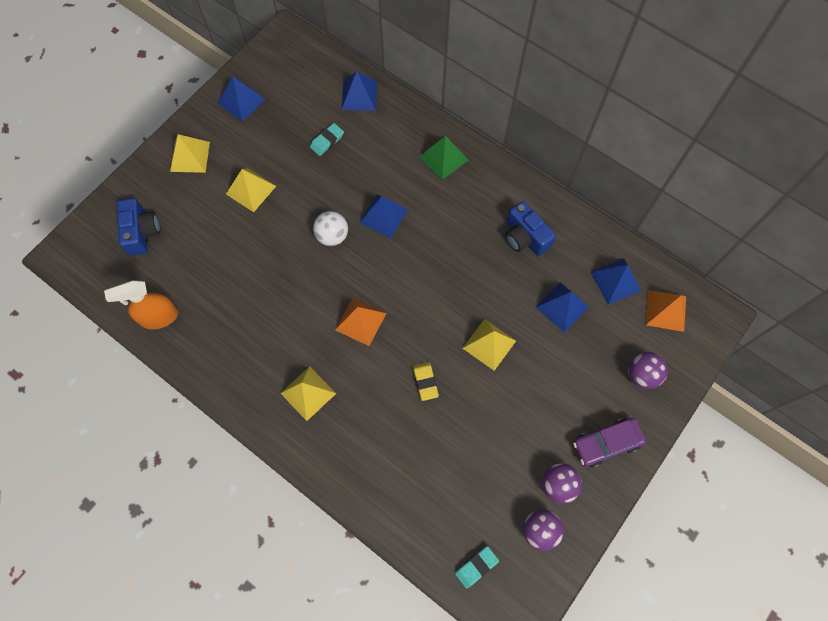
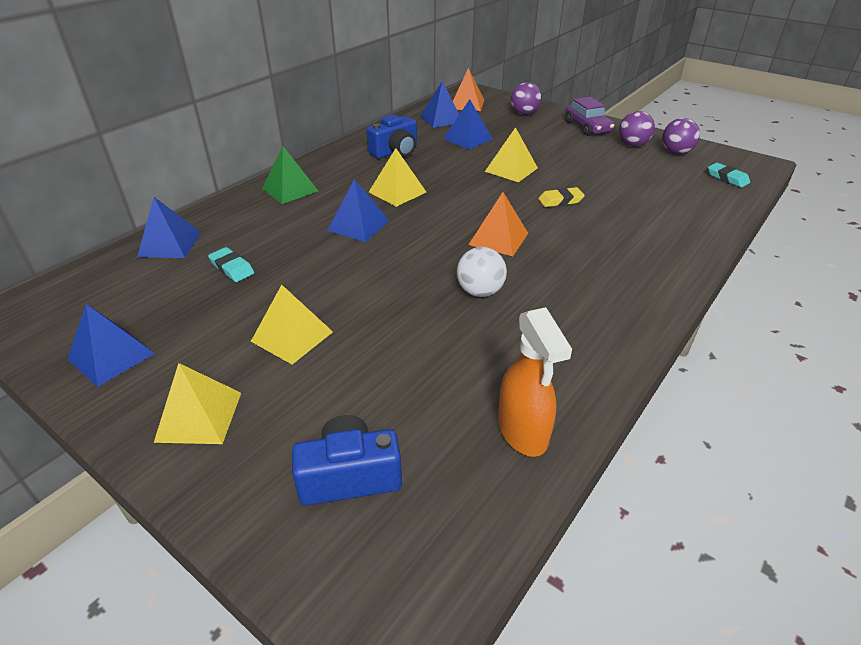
camera: 90 degrees left, 30 degrees down
(308, 393) = (600, 273): yellow pyramid -> yellow pyramid (397, 192)
(332, 236) = (382, 260): white ball -> white ball (480, 291)

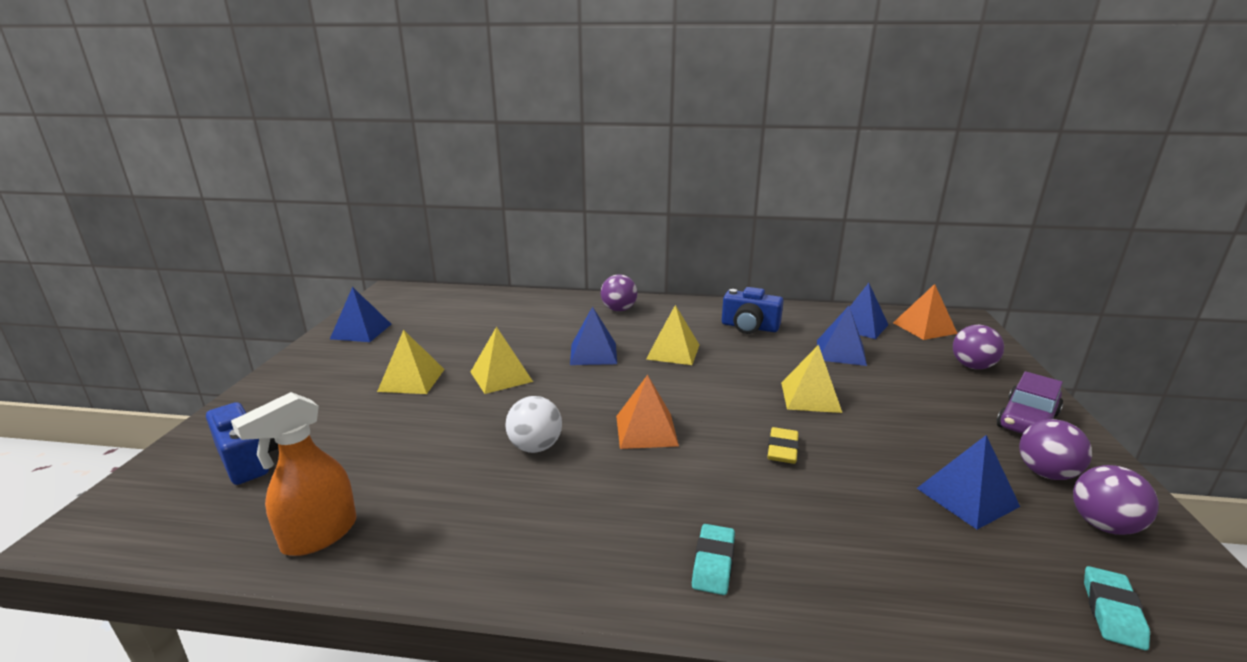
camera: 60 degrees right, 15 degrees down
(170, 244) = (498, 300): blue pyramid -> blue pyramid (967, 497)
(199, 416) = (308, 379): yellow pyramid -> yellow pyramid (501, 376)
(232, 268) = (485, 329): turquoise eraser -> turquoise eraser (713, 563)
(290, 189) = (619, 309): green pyramid -> purple ball
(560, 201) = (782, 449): yellow eraser -> yellow eraser turned 60 degrees clockwise

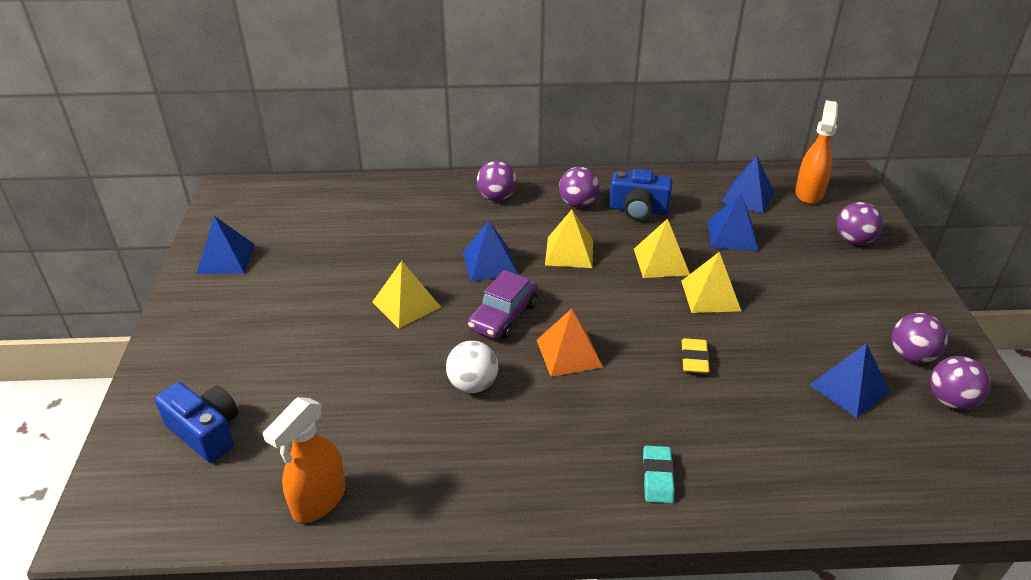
camera: 10 degrees left, 15 degrees up
(412, 380) = (316, 319): yellow pyramid -> yellow pyramid (661, 261)
(692, 319) = (578, 204): none -> purple ball
(924, 328) = (809, 193): orange pyramid -> orange spray bottle
(1027, 420) = (899, 300): purple car -> purple car (503, 316)
(1112, 611) = (949, 474): turquoise eraser -> none

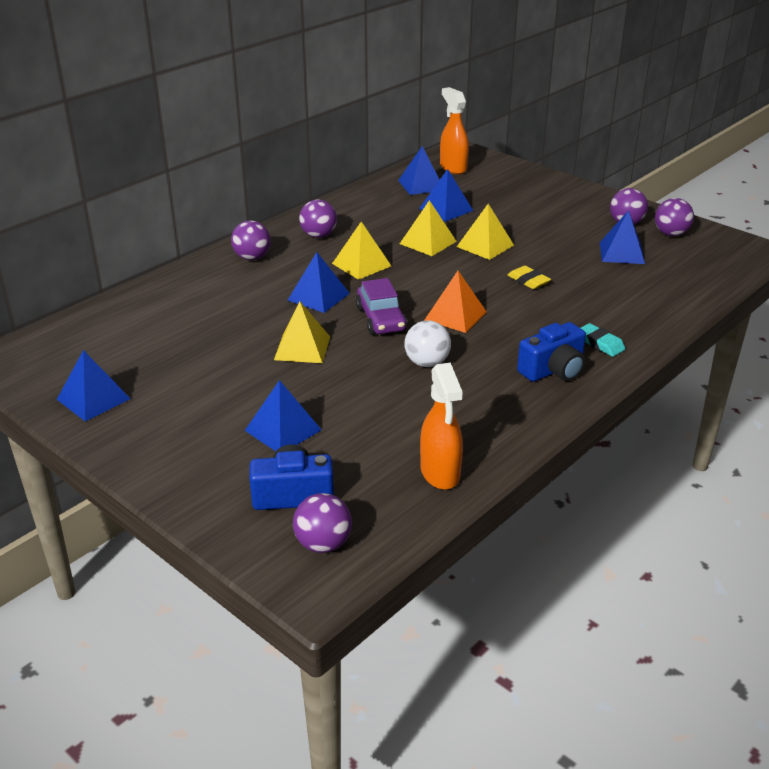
camera: 45 degrees left, 5 degrees down
(284, 370) = (283, 430): none -> blue pyramid
(638, 209) = (365, 221): blue camera -> blue camera (553, 370)
(853, 240) = (515, 182): purple ball -> purple ball (323, 544)

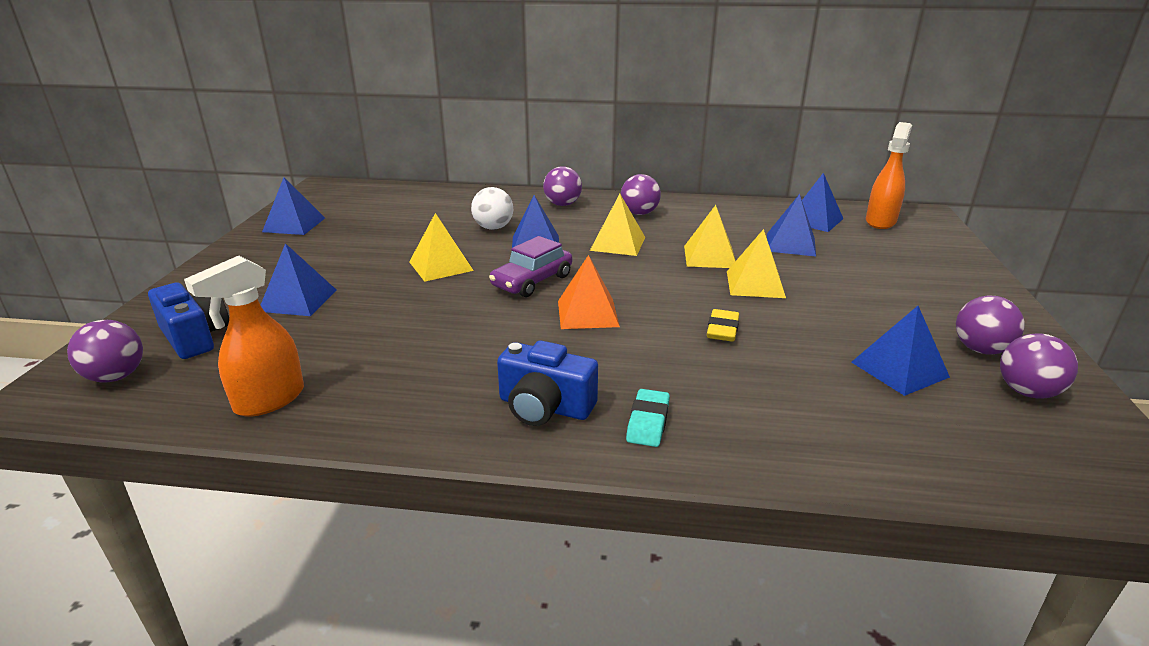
camera: 55 degrees right, 5 degrees down
(427, 363) = (477, 327): white ball -> white ball (493, 228)

